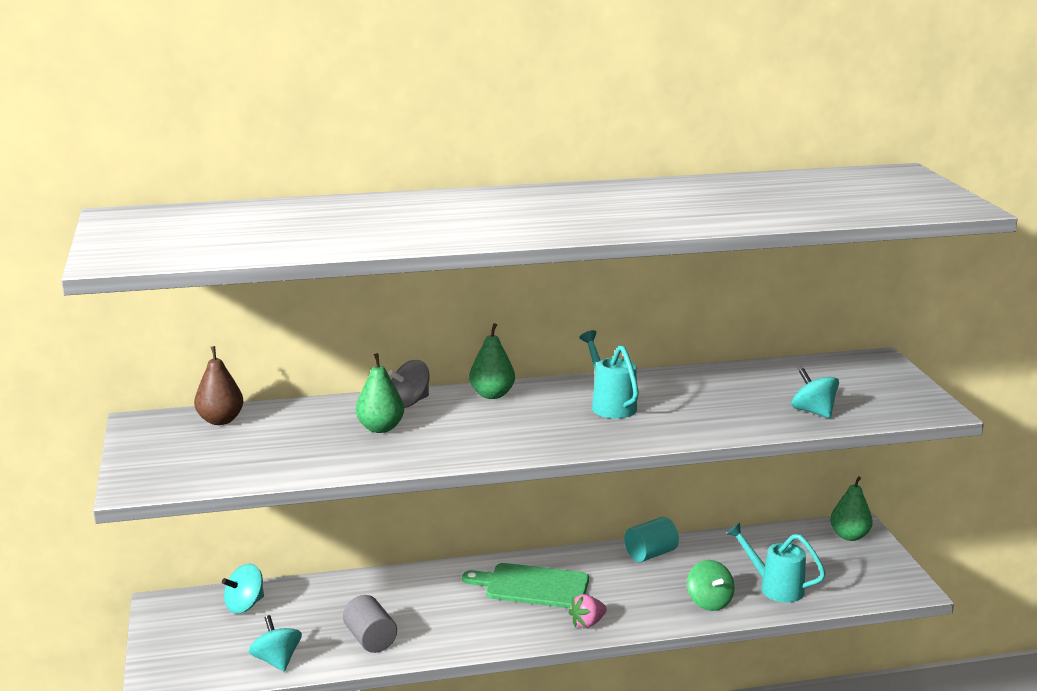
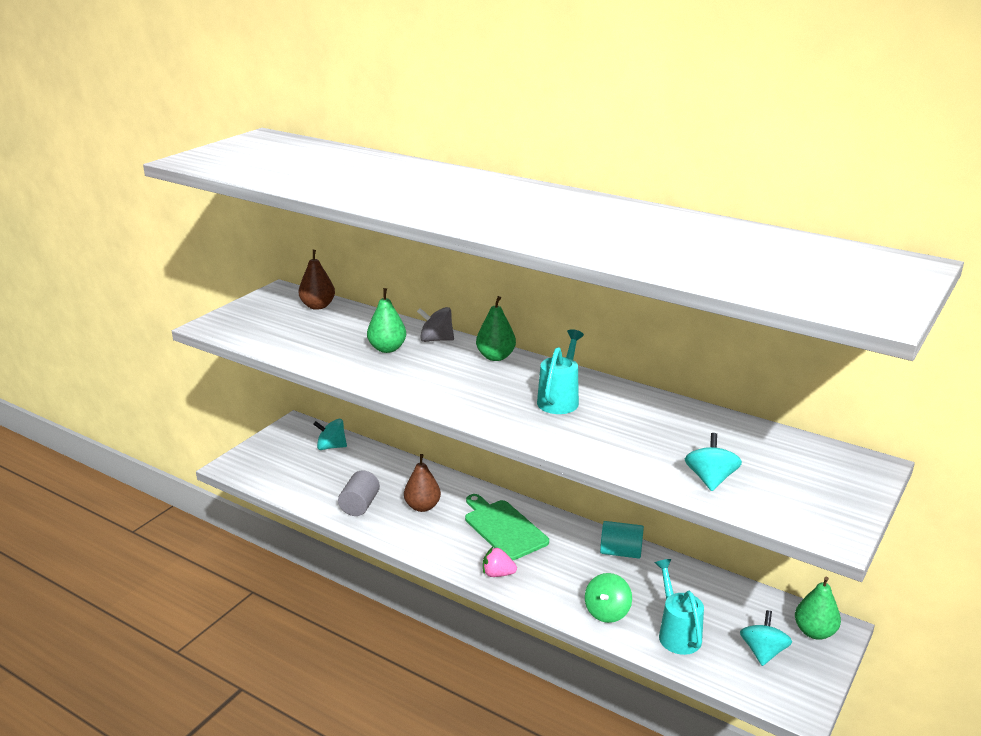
camera: 45 degrees right, 5 degrees up
(276, 660) = (297, 488): turquoise spinning top -> turquoise spinning top (763, 652)
(432, 608) = (422, 506): none -> brown pear

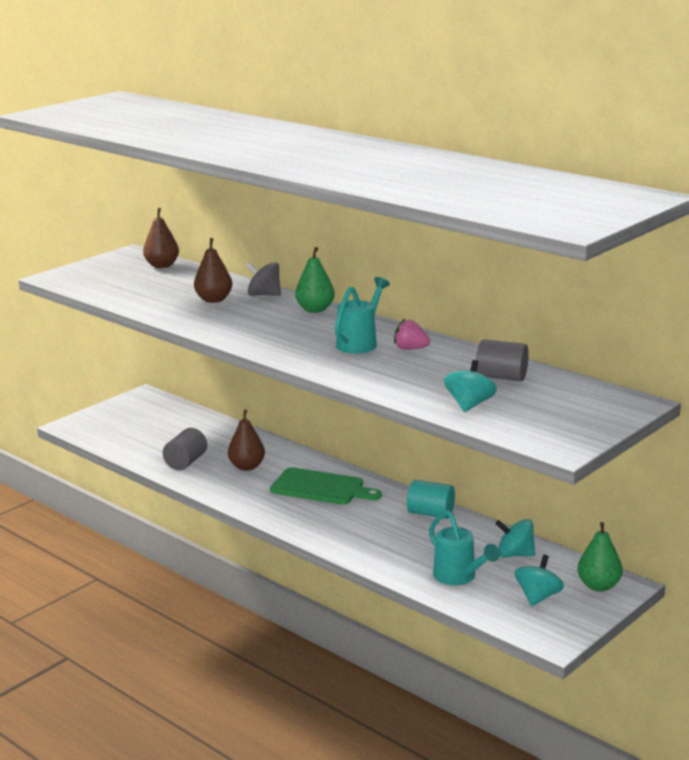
camera: 10 degrees right, 5 degrees down
(331, 447) = (173, 415): turquoise spinning top -> turquoise spinning top (515, 554)
(387, 349) = (214, 300): green pear -> brown pear
(498, 574) = (301, 522): pink strawberry -> pink strawberry (410, 349)
(503, 528) = (321, 488): green cutting board -> green cutting board turned 135 degrees clockwise
(607, 612) = (396, 557): green spinning top -> none
(677, 633) = (458, 577): turquoise watering can -> turquoise watering can turned 150 degrees clockwise
(723, 438) = (501, 377): none -> grey cylinder

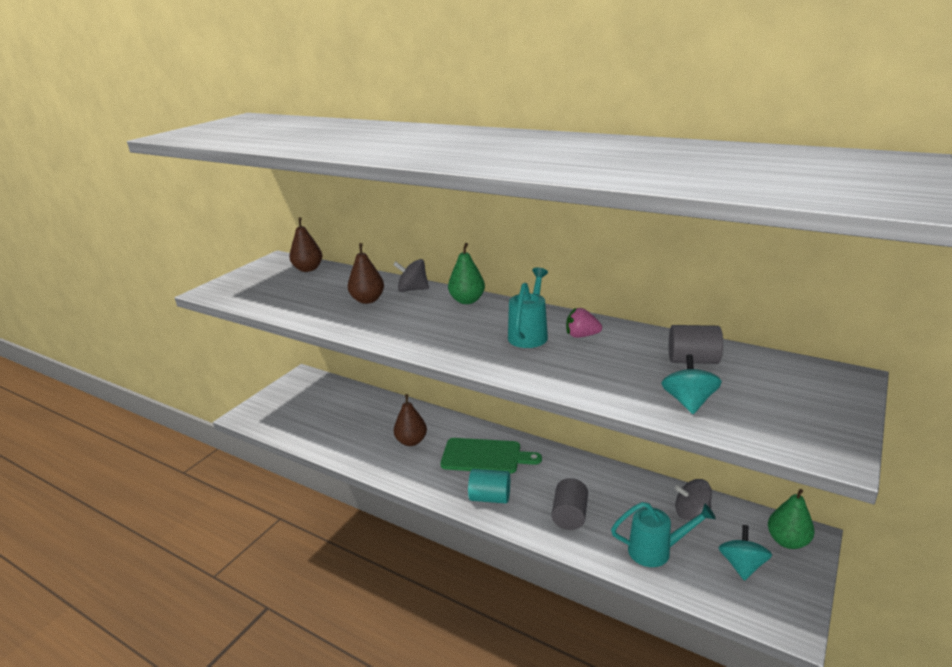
camera: 10 degrees left, 5 degrees up
(186, 462) = (355, 443): grey cylinder -> grey cylinder (570, 515)
(430, 513) = (593, 473): turquoise cylinder -> turquoise cylinder (490, 497)
(458, 577) = (656, 551): turquoise watering can -> turquoise watering can turned 45 degrees counterclockwise
(515, 554) = (691, 512): turquoise spinning top -> grey spinning top

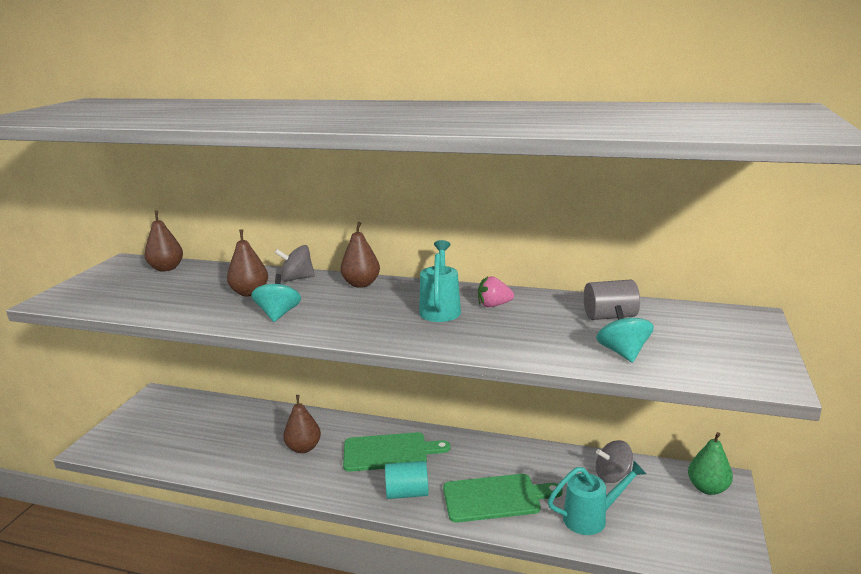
camera: 15 degrees left, 5 degrees down
(467, 300) = (361, 284): green pear -> brown pear
(570, 515) = (495, 498): grey cylinder -> green cutting board
(742, 565) = (675, 518): turquoise spinning top -> turquoise spinning top (278, 314)

